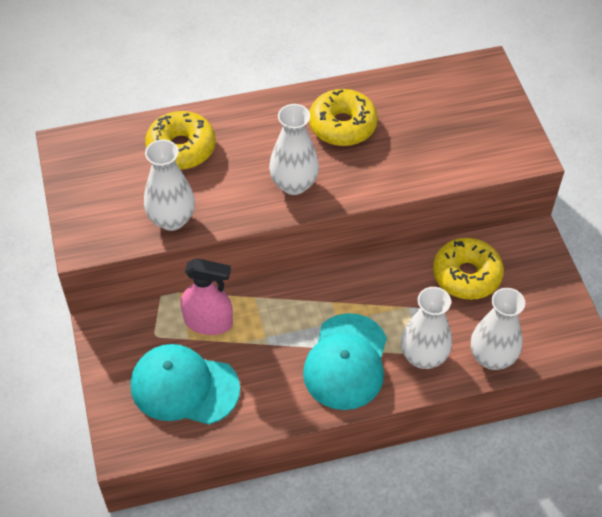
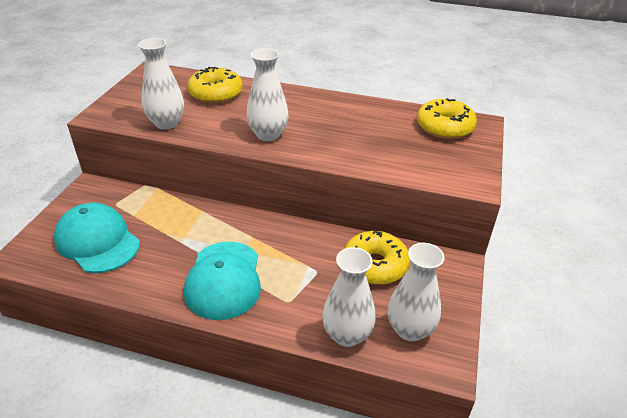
camera: 30 degrees right, 15 degrees down
(208, 322) = (156, 211): pink spray bottle -> none
(342, 125) = (336, 118): yellow donut -> yellow donut (444, 127)
(346, 362) = (224, 280): turquoise cap -> turquoise cap turned 45 degrees counterclockwise
(423, 356) = (288, 305): white vase -> white vase (410, 329)

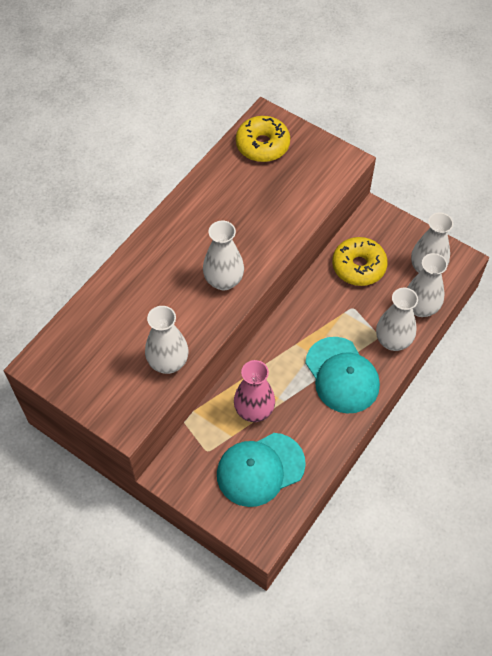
camera: 70 degrees left, 20 degrees up
(164, 224) = (254, 410): none -> pink vase
(216, 94) = (123, 309): yellow donut -> none
(224, 280) = (342, 375): turquoise cap -> turquoise cap turned 45 degrees clockwise
(286, 316) = (393, 341): none -> white vase

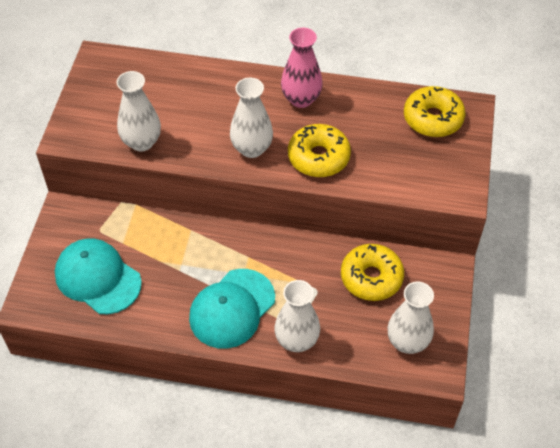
camera: 65 degrees right, 5 degrees down
(254, 410) = (157, 250): pink vase -> pink vase (301, 99)
(260, 237) = (318, 157): none -> yellow donut
(420, 308) = (352, 353): white vase -> none

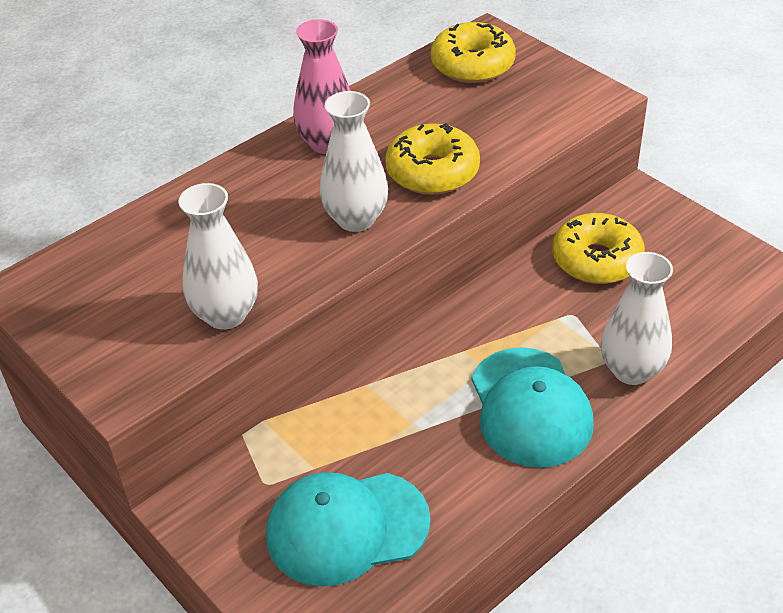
camera: 50 degrees left, 10 degrees down
(407, 342) = (711, 277): white vase -> none

